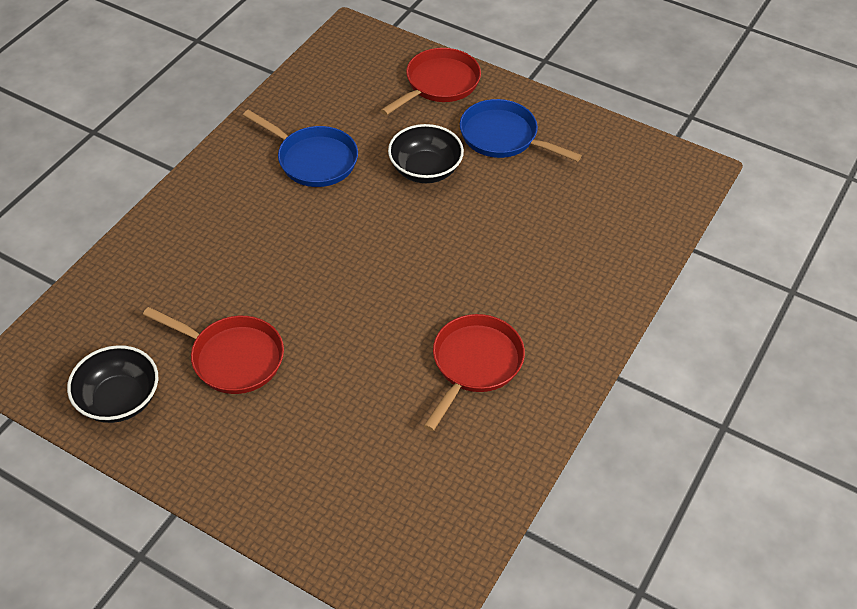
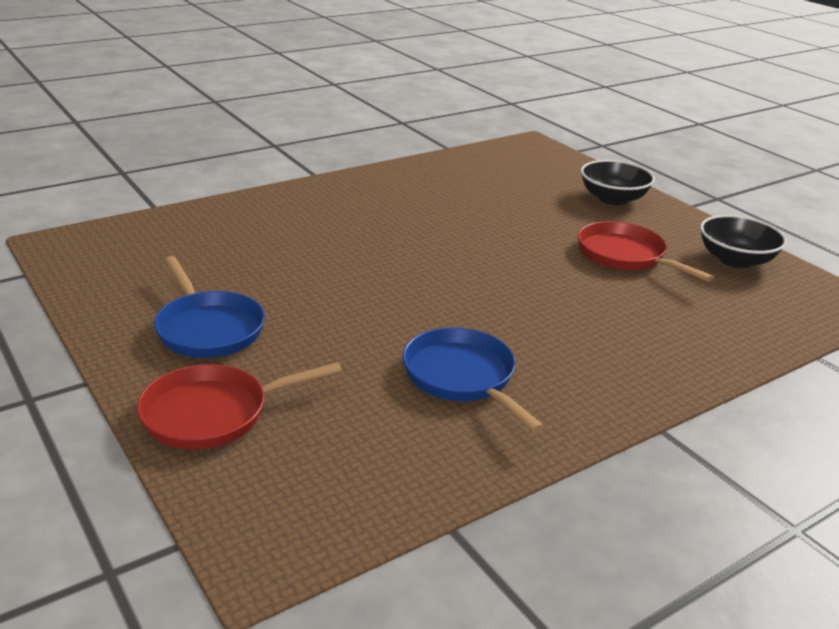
camera: 155 degrees left, 20 degrees down
(425, 170) = (333, 326): black bowl -> black bowl (613, 199)
(474, 364) = (417, 203): red pan -> none

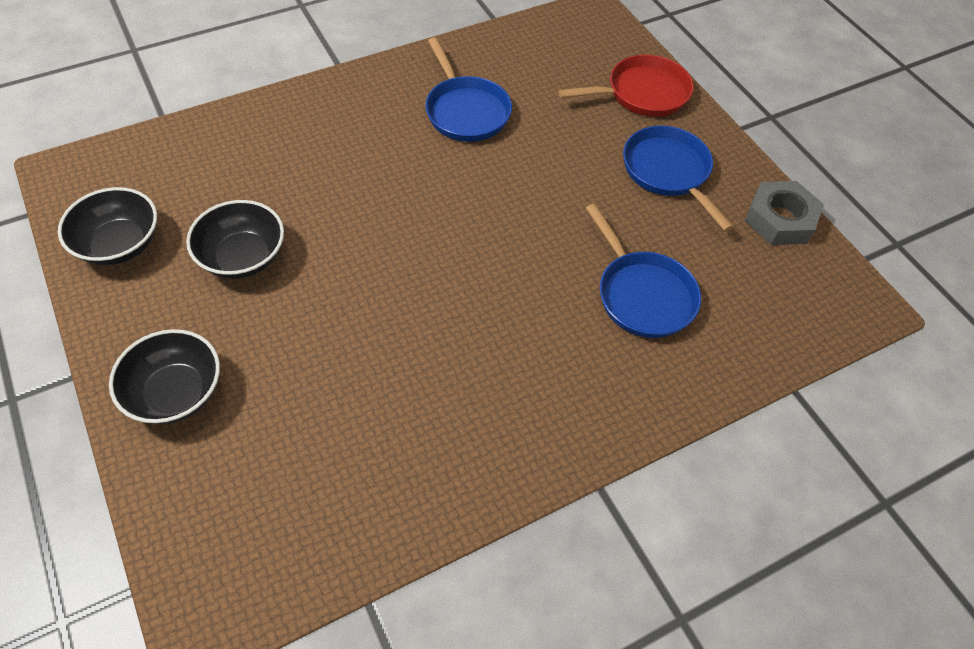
camera: 175 degrees left, 25 degrees up
(97, 295) = (780, 219): none -> grey nut
(265, 245) = (642, 294): none -> blue pan
(625, 256) = (243, 257): red pan -> black bowl

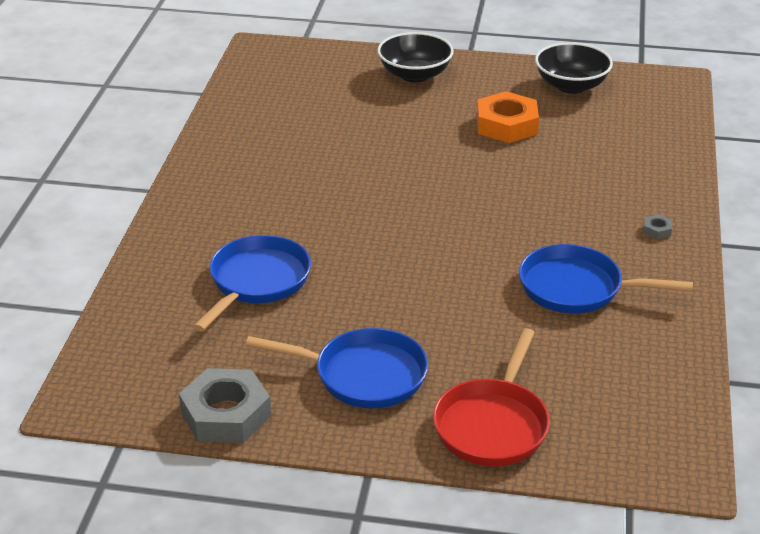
camera: 130 degrees right, 20 degrees down
(243, 257) = (507, 125): black bowl -> orange nut
(350, 98) = (657, 230): none -> grey nut
(642, 294) = (257, 282): blue pan -> blue pan turned 105 degrees clockwise

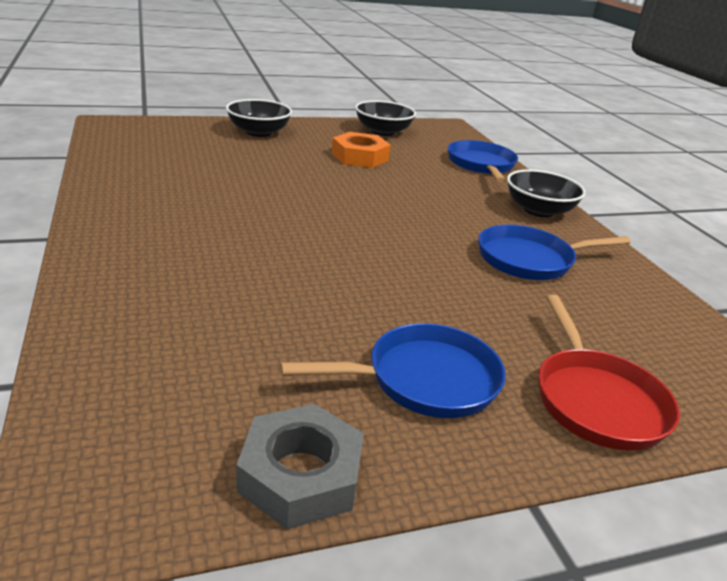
camera: 30 degrees left, 5 degrees down
(257, 282) = (231, 306): blue pan -> blue pan (481, 165)
(657, 230) = (538, 210): grey nut -> black bowl

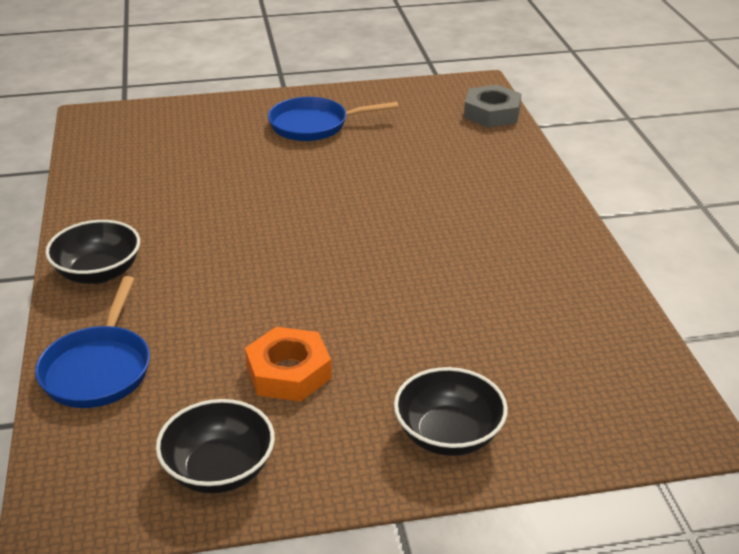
camera: 170 degrees left, 5 degrees up
(300, 475) = (387, 94): grey nut -> grey nut (492, 113)
(530, 260) = (171, 206): blue pan -> none
(596, 399) = (216, 117): red pan -> none

